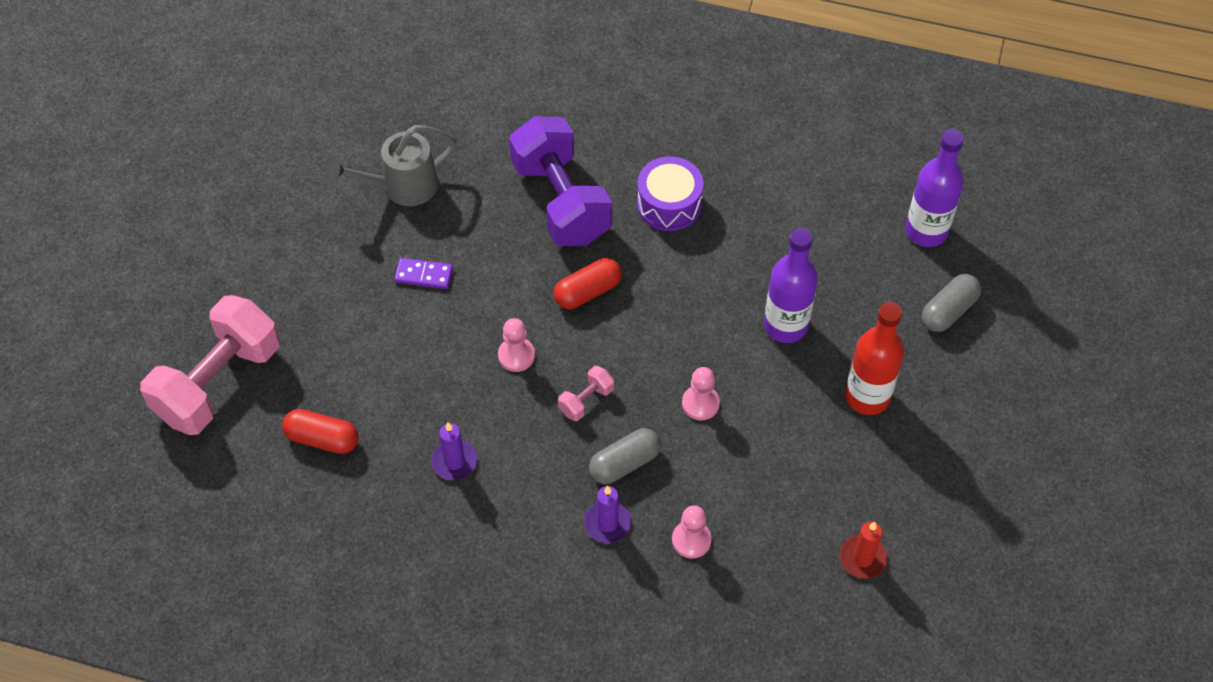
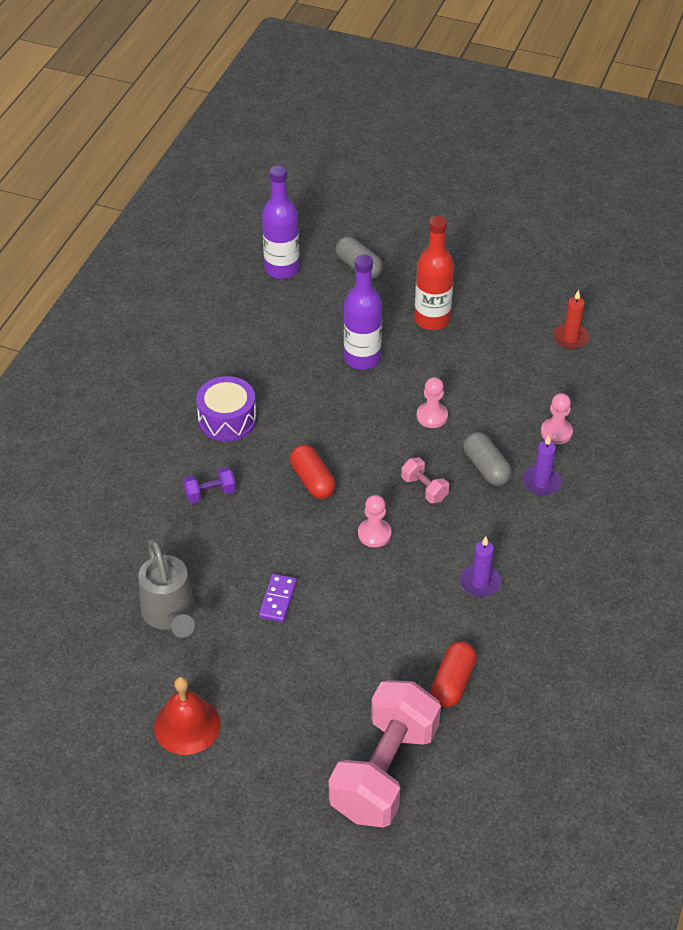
camera: 85 degrees left, 10 degrees down
(218, 383) = (384, 771): pink dumbbell -> pink dumbbell turned 75 degrees clockwise
(273, 217) = (187, 725): none -> red bell
(561, 201) = (210, 493): purple dumbbell -> purple dumbbell, size x0.41

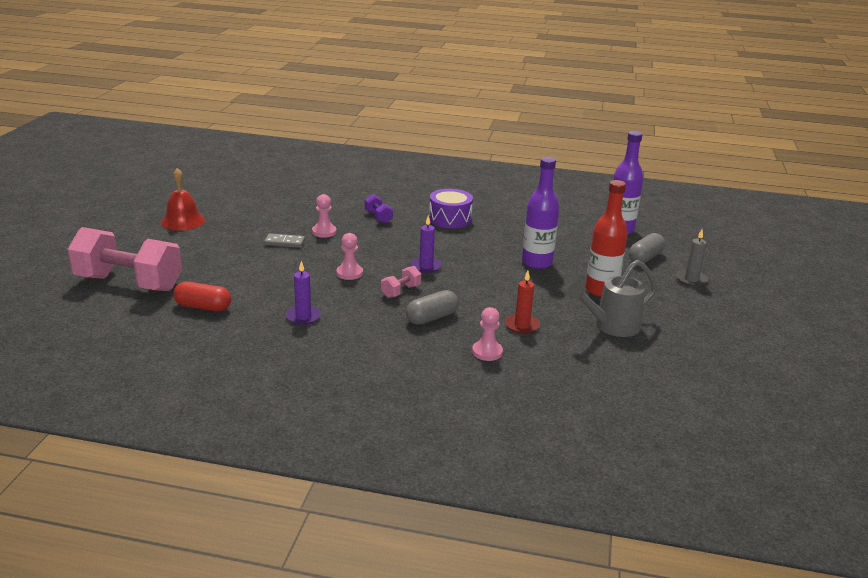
camera: 80 degrees right, 20 degrees down
(170, 615) = (272, 211): grey watering can -> grey watering can (611, 326)
(278, 599) = (284, 242): purple domino -> grey domino
(312, 481) = (398, 249): red capsule -> none
(413, 245) = (691, 280): none -> grey candle
(432, 416) = (483, 293): pink pawn -> pink pawn (324, 232)
(541, 482) = (421, 344): purple candle -> purple candle (426, 266)
(570, 338) = (620, 360): red candle -> red candle (522, 326)

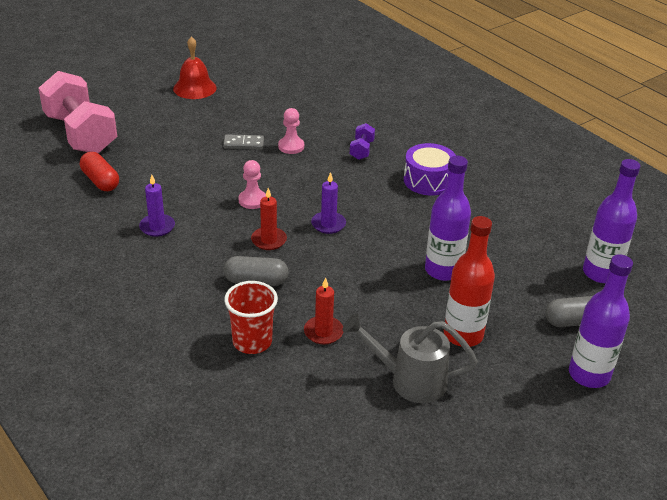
camera: 40 degrees right, 10 degrees up
(284, 242) = (243, 144): grey domino -> grey domino turned 45 degrees counterclockwise
(401, 291) = (269, 240): pink dumbbell -> red candle
(487, 352) = (252, 342): pink pawn -> red cup
(691, 280) = (589, 375): grey candle -> purple bottle

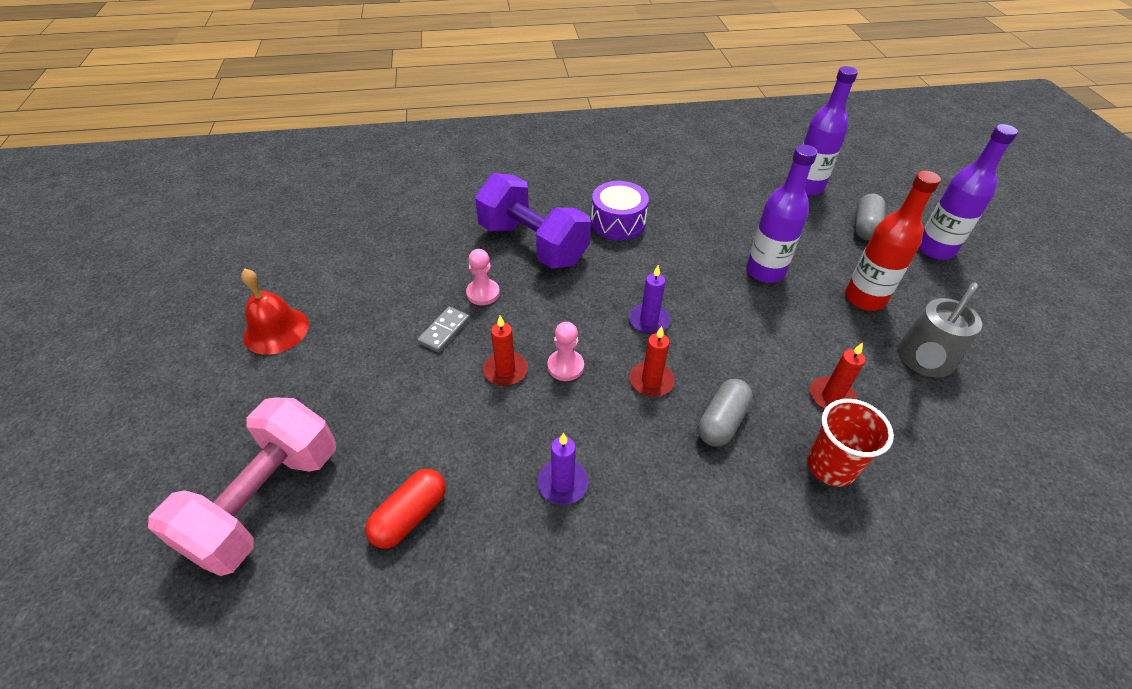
camera: 60 degrees left, 10 degrees up
(81, 134) = (266, 501): pink dumbbell -> pink dumbbell turned 60 degrees counterclockwise
(100, 181) = (410, 516): red capsule -> red capsule turned 45 degrees counterclockwise
(229, 178) = (505, 370): none -> red candle
(361, 150) = (533, 244): purple dumbbell -> purple dumbbell, size x2.41

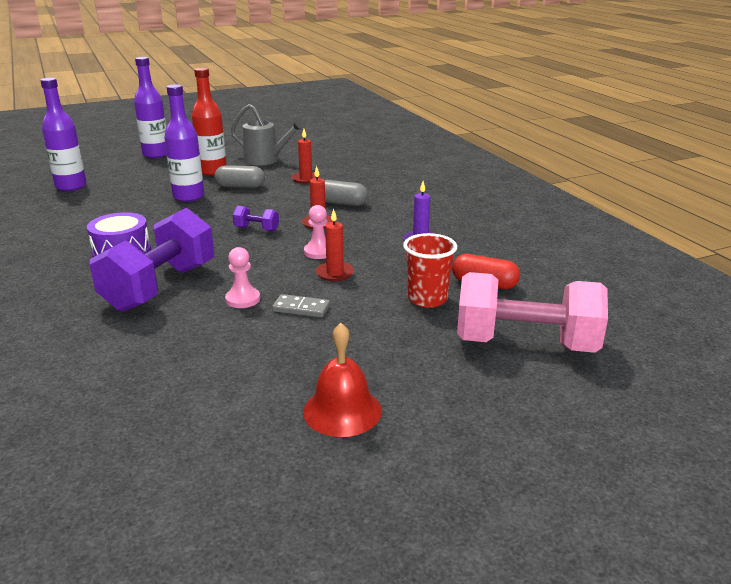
camera: 105 degrees left, 20 degrees down
(649, 321) = (256, 229): purple candle -> purple dumbbell
(831, 466) = (357, 179): red cup -> red cup (427, 299)
(865, 227) = (129, 170): grey capsule -> grey capsule (240, 186)

